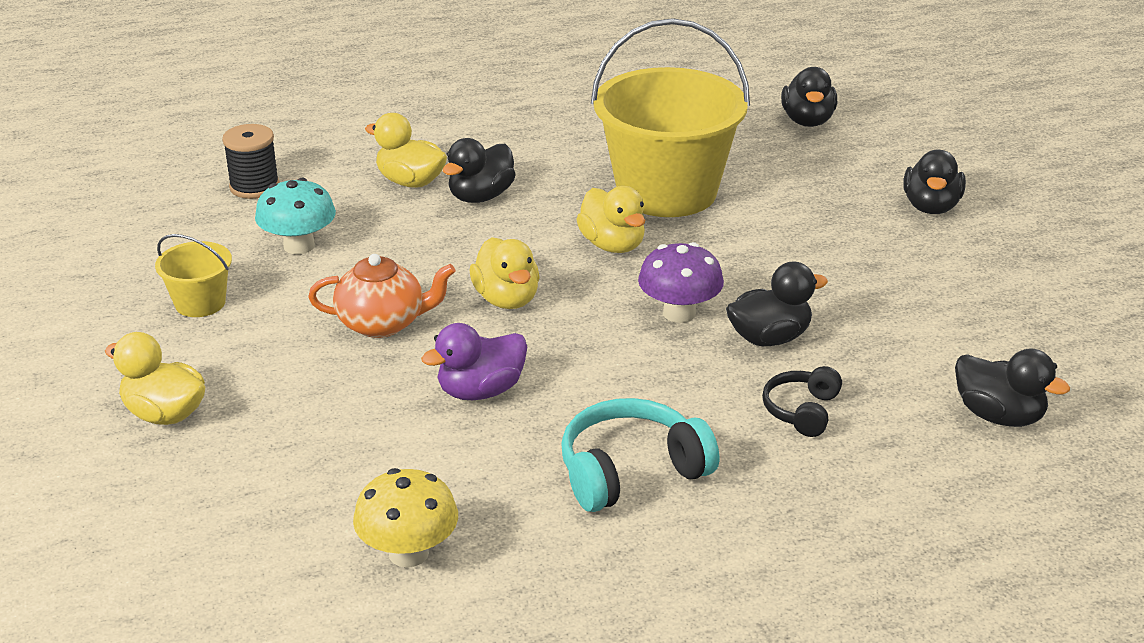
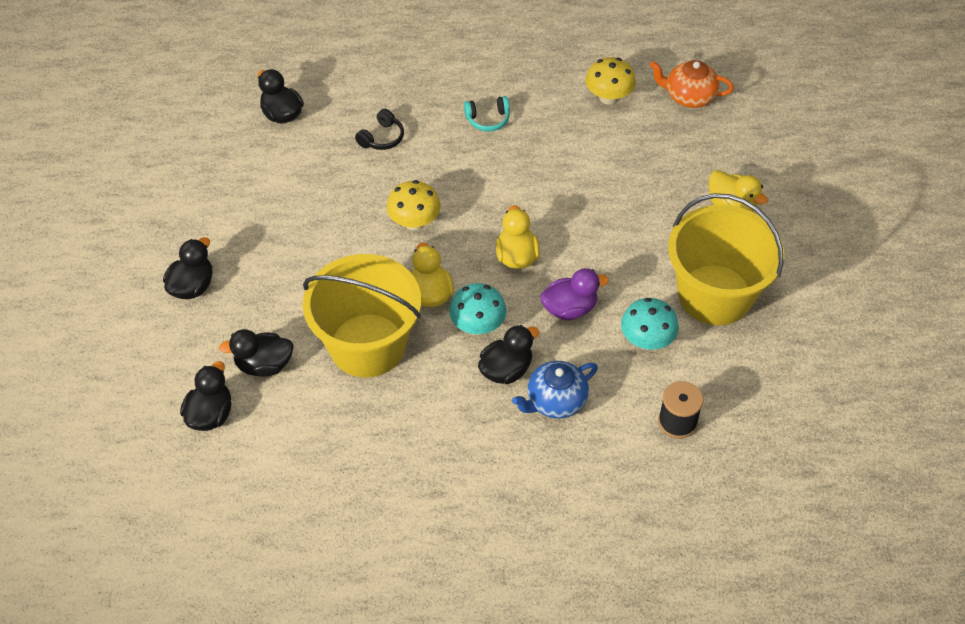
camera: 165 degrees left, 20 degrees up
(200, 303) = (715, 295): yellow bucket -> yellow bucket, size x2.25
(382, 323) = (599, 251): orange teapot -> orange teapot (689, 96)
(410, 182) = (555, 401): yellow duck -> blue teapot
(480, 391) = (551, 186): purple duck -> purple duck (569, 308)
(533, 227) = (478, 325): none -> turquoise mushroom
(631, 471) = (488, 119): turquoise headphones -> turquoise headphones, size x0.60
(679, 313) = (414, 222): purple mushroom -> yellow mushroom
(769, 338) = (371, 191): black duck -> black duck (264, 365)

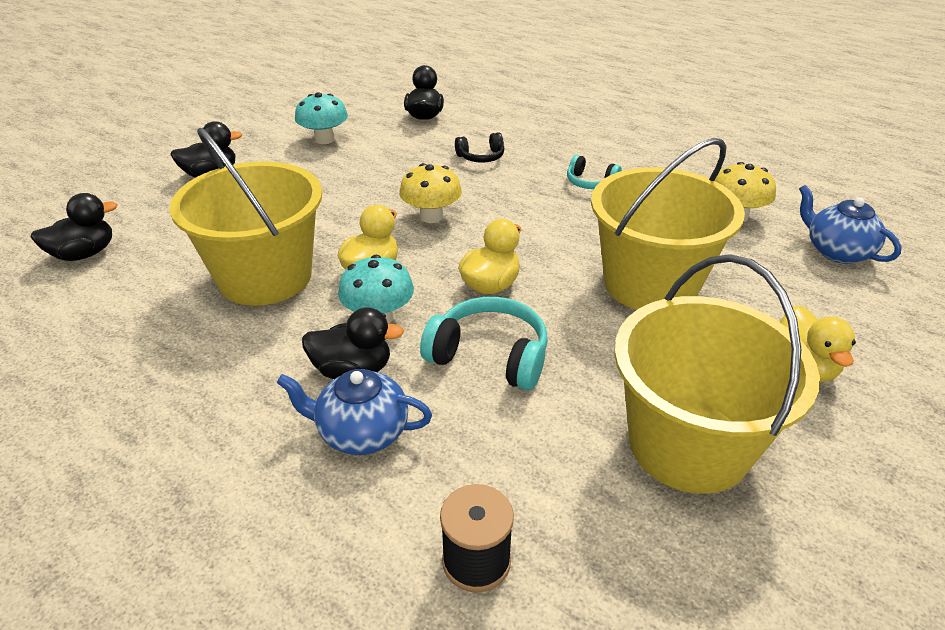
camera: 40 degrees right, 15 degrees down
(264, 365) = (172, 245): black duck -> none
(569, 308) = (489, 356): purple duck -> turquoise headphones
(607, 194) = (650, 284): none -> yellow bucket
(647, 340) = (543, 439): turquoise mushroom -> turquoise mushroom (324, 139)
(689, 96) = (837, 251): orange teapot -> blue teapot

